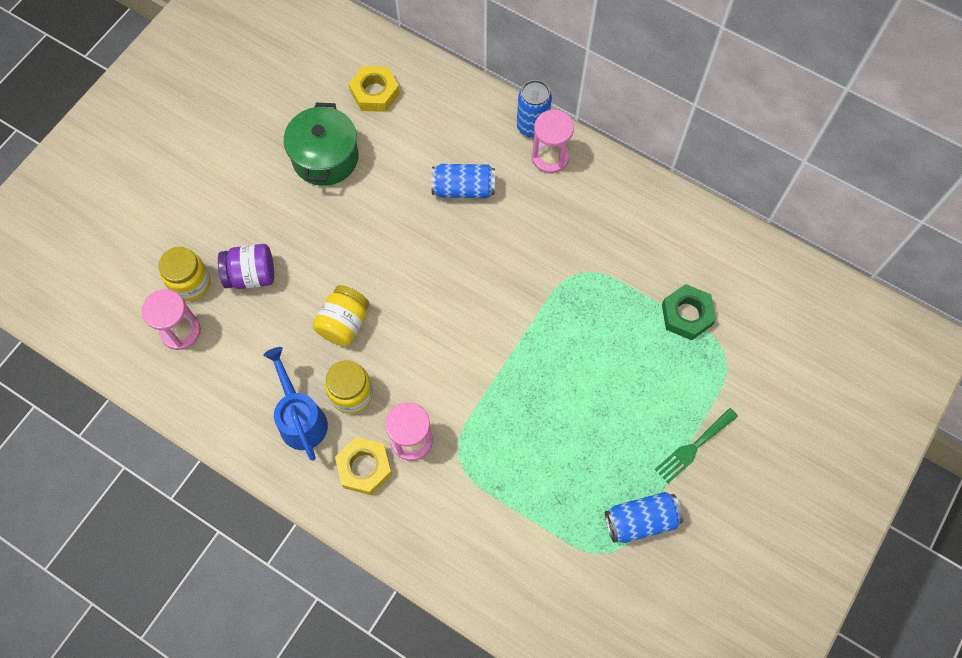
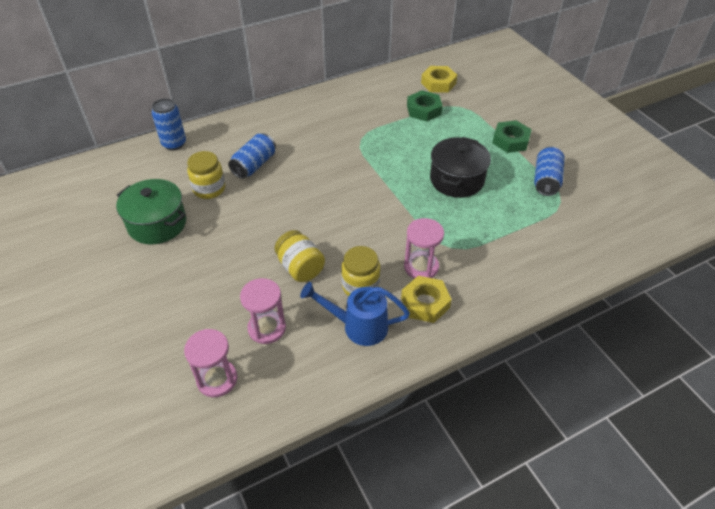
camera: 60 degrees left, 20 degrees down
(191, 283) = (179, 353): yellow jar -> yellow jar (209, 189)
(251, 275) = (210, 308): purple jar -> none
(375, 93) = (136, 178): yellow nut -> yellow nut (438, 83)
(532, 126) = (242, 119): blue can -> blue can (174, 144)
(550, 157) = (270, 120): pink hourglass -> pink hourglass (267, 328)
(575, 415) = (457, 180): none -> black pot
(693, 447) = (510, 141): green fork -> green nut

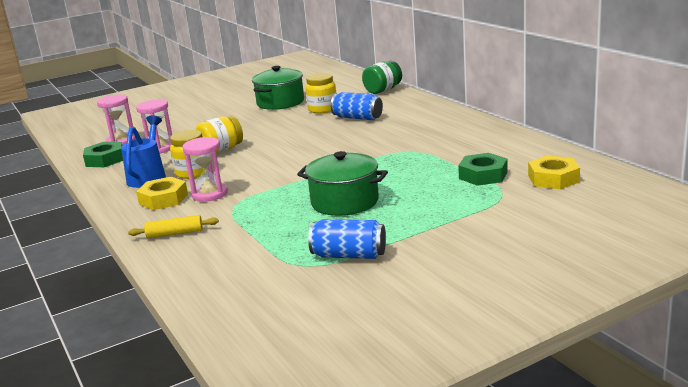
camera: 90 degrees right, 25 degrees down
(174, 144) = (383, 90): blue can -> green jar
(457, 180) = (345, 202): black pot -> green pot
(504, 284) = (175, 234): none -> yellow rolling pin
(510, 141) = (433, 230): green nut -> green nut (105, 160)

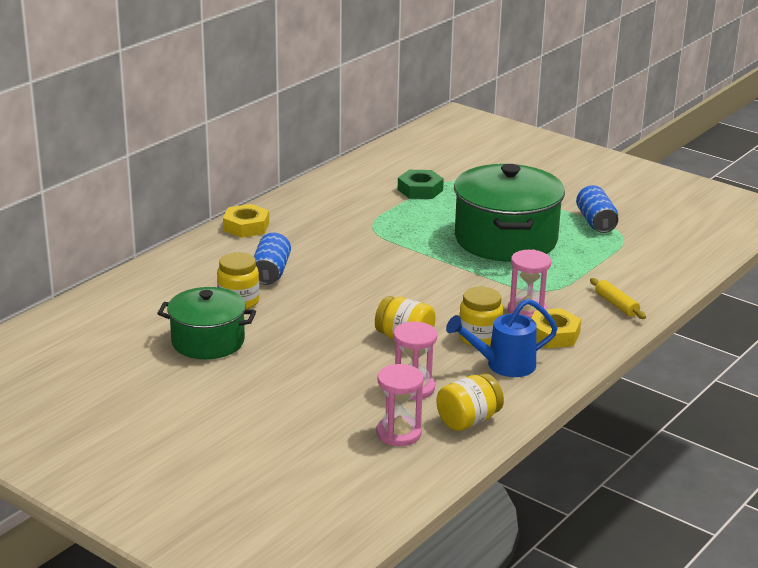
camera: 115 degrees left, 5 degrees up
(105, 160) = (468, 421): green nut -> yellow jar
(345, 202) = (505, 239): green pot -> green pot, size x1.61
(383, 90) = (153, 273): green jar -> none
(553, 179) = (416, 164): yellow nut -> yellow nut (246, 226)

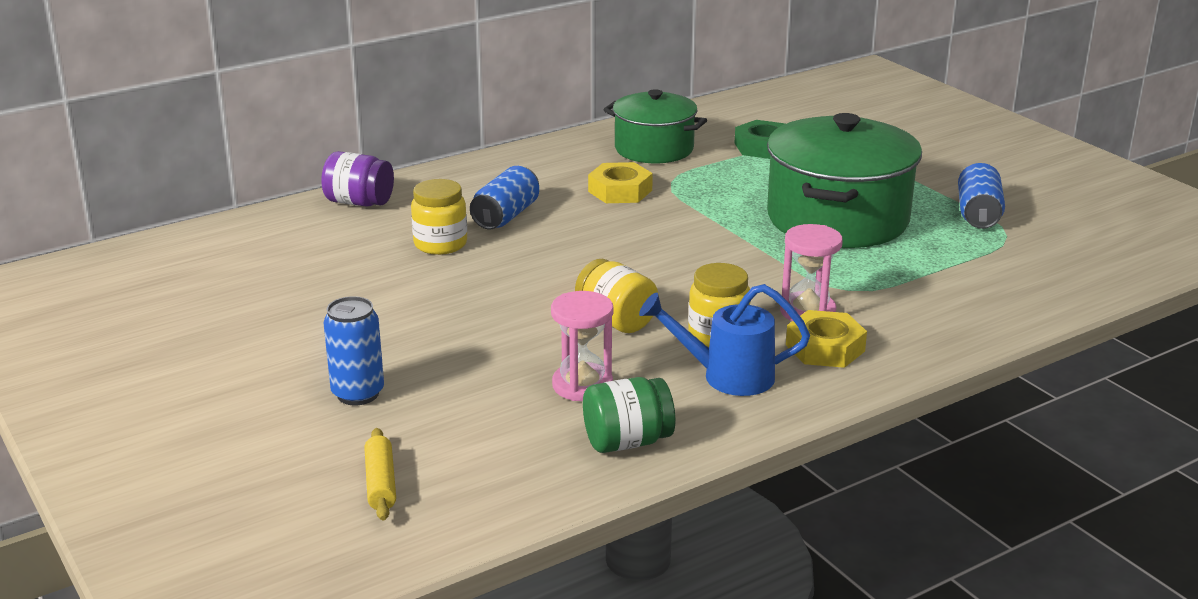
camera: 20 degrees right, 0 degrees up
(151, 278) = (359, 202): none -> purple jar
(208, 341) = (367, 284): green pot -> green pot (654, 149)
(246, 226) = (516, 161): yellow nut -> yellow nut (620, 191)
(264, 422) = (358, 394): none -> blue can
(398, 433) = (520, 441): pink hourglass -> none
(468, 421) = (627, 442): yellow jar -> green jar
(616, 305) = (942, 323): yellow rolling pin -> yellow rolling pin (381, 483)

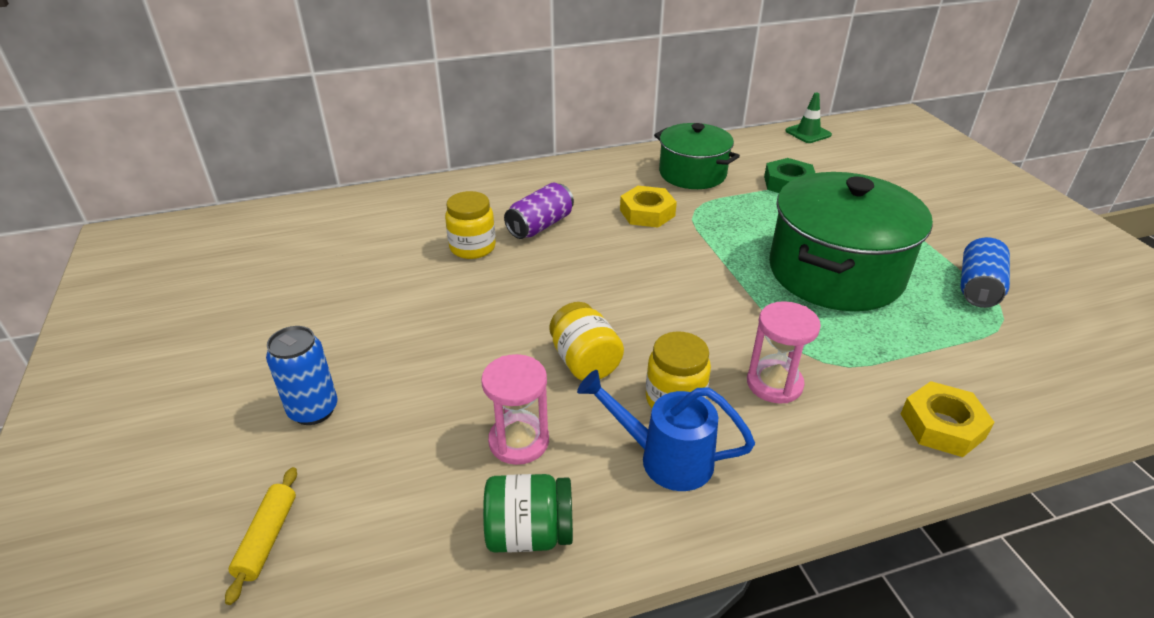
camera: 15 degrees right, 10 degrees up
(359, 202) = (431, 195): purple jar -> none
(506, 216) = (540, 225): blue can -> purple can
(768, 96) = (808, 133): none -> green traffic cone
(825, 348) = (778, 438): yellow nut -> yellow nut (942, 426)

